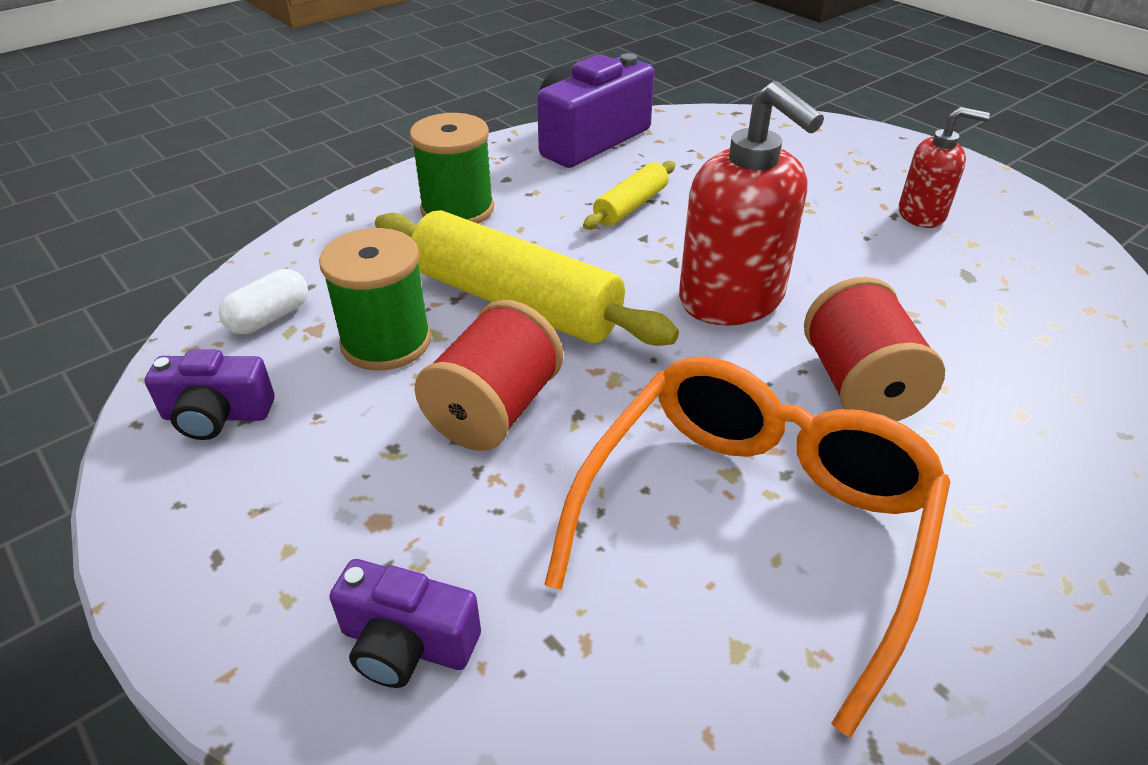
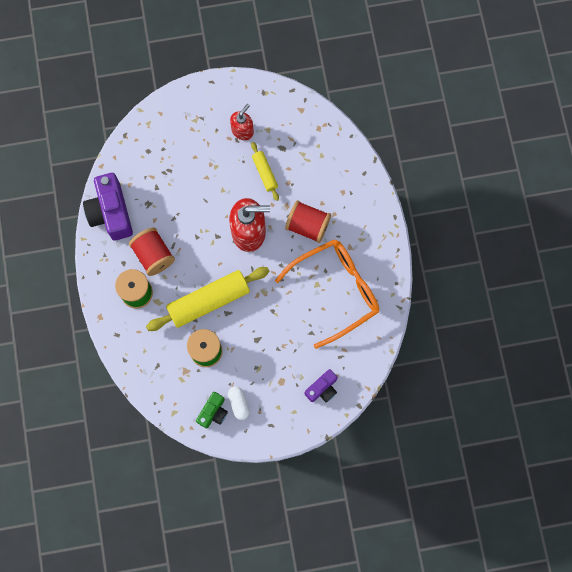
camera: 60 degrees left, 35 degrees up
(217, 415) = (213, 412): purple camera -> green camera
(269, 318) = (170, 383): white capsule -> white capsule (239, 403)
(494, 410) = (257, 333): red spool -> red spool (153, 255)
(630, 206) = (173, 228): yellow rolling pin -> yellow rolling pin (265, 173)
(754, 525) = (336, 291): orange glasses -> orange glasses turned 90 degrees clockwise

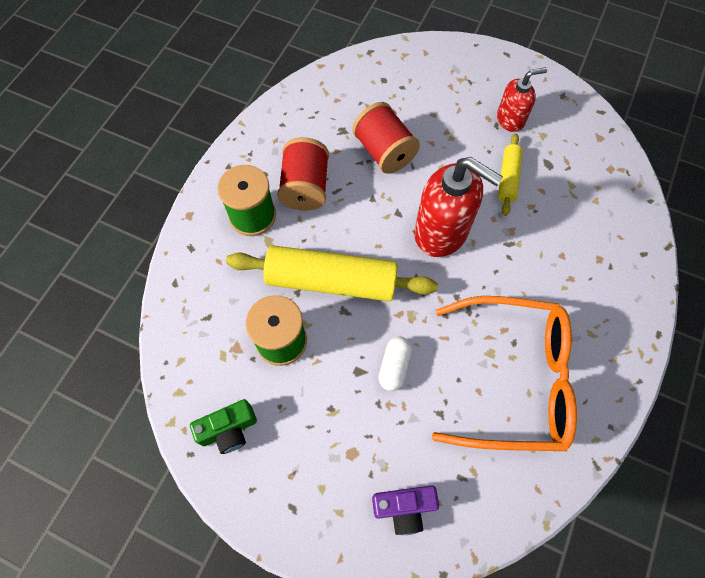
camera: 35 degrees right, 10 degrees down
(111, 213) = (293, 115): purple camera -> none
(239, 403) = (271, 443): white capsule -> white capsule (394, 366)
(308, 226) = (525, 271): red spool -> red spool (384, 152)

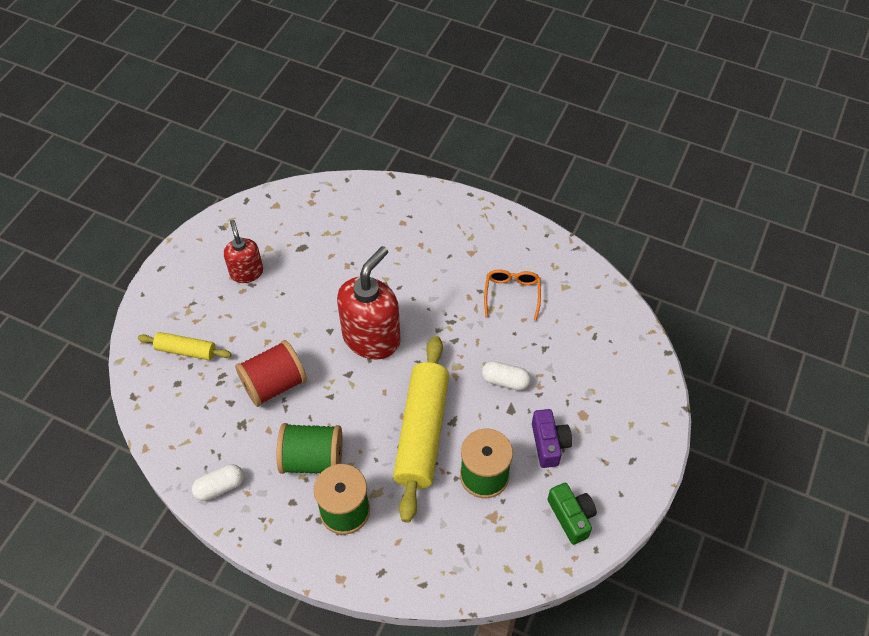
camera: 90 degrees left, 10 degrees down
(282, 120) = (220, 487): none -> white capsule
(305, 187) = (312, 459): red spool -> green spool
(404, 508) = (622, 377): purple camera -> purple camera (549, 444)
(508, 178) = (315, 280): yellow rolling pin -> yellow rolling pin (186, 350)
(513, 379) = (512, 294): orange glasses -> orange glasses, size x0.45

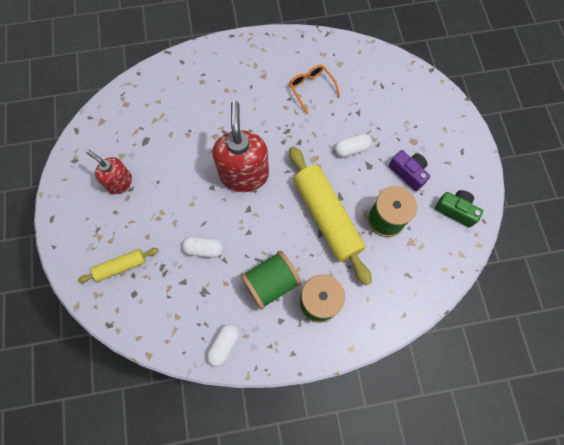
camera: 35 degrees left, 15 degrees up
(274, 384) = (204, 249): red spool -> white capsule

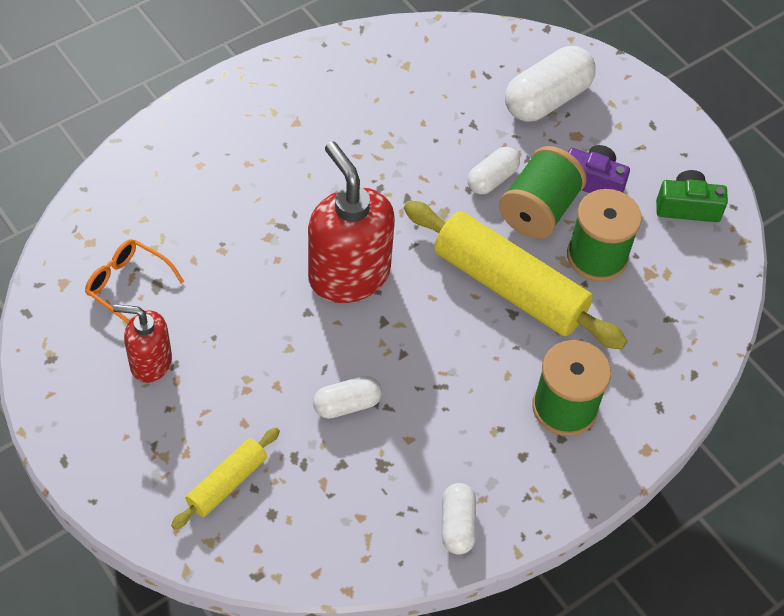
camera: 30 degrees left, 15 degrees down
(271, 283) = (478, 410): green spool -> green spool (538, 210)
(311, 89) = (382, 115): orange glasses -> orange glasses (128, 285)
(408, 113) = (547, 99): none -> white capsule

